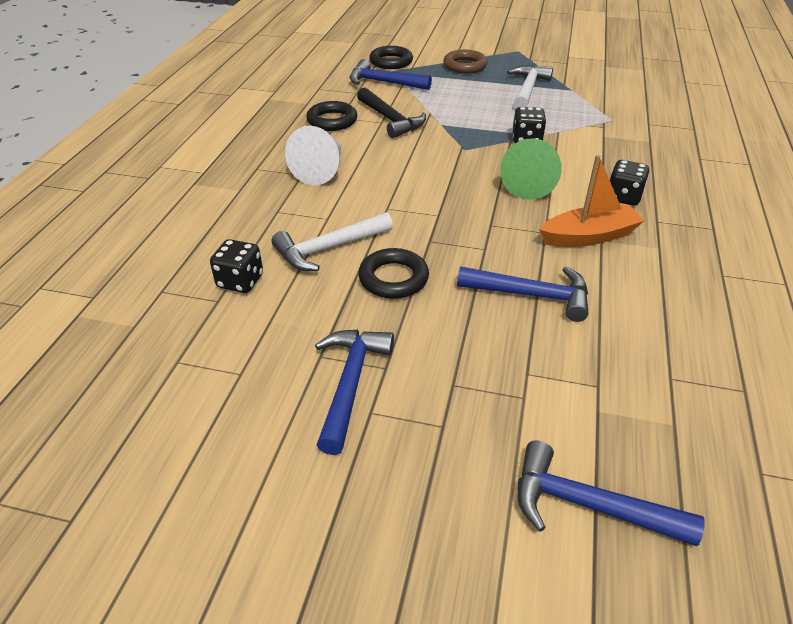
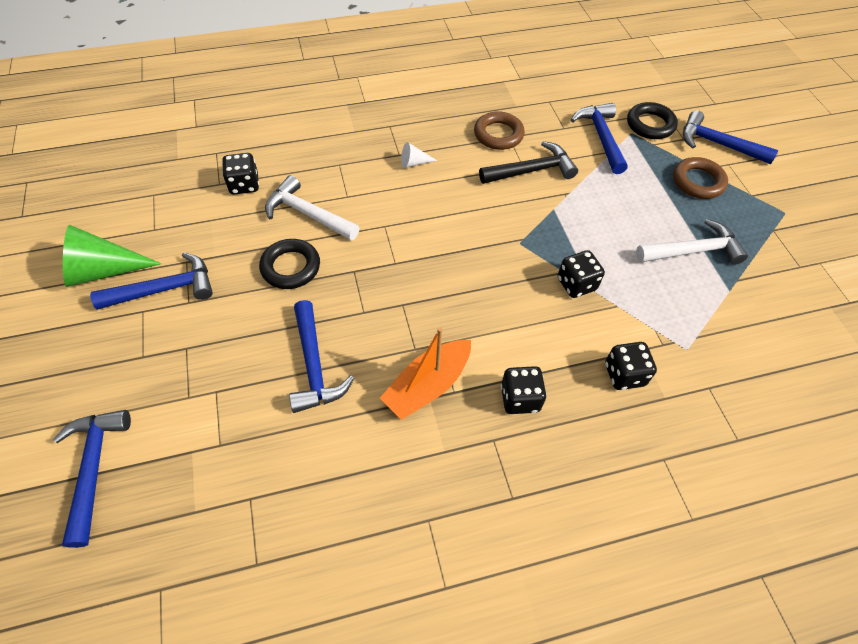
camera: 60 degrees right, 15 degrees up
(322, 170) = (414, 163): white cone -> white cone, size x0.48
(332, 121) = (498, 134): black ring -> brown ring
(390, 120) = (531, 171): black hammer -> black hammer turned 135 degrees counterclockwise
(435, 48) = (717, 144): none -> blue hammer
(530, 183) = (493, 312): green cone -> green cone (104, 270)
(588, 236) = (428, 385): orange boat -> orange boat turned 90 degrees clockwise
(622, 149) = (624, 374): none -> black dice

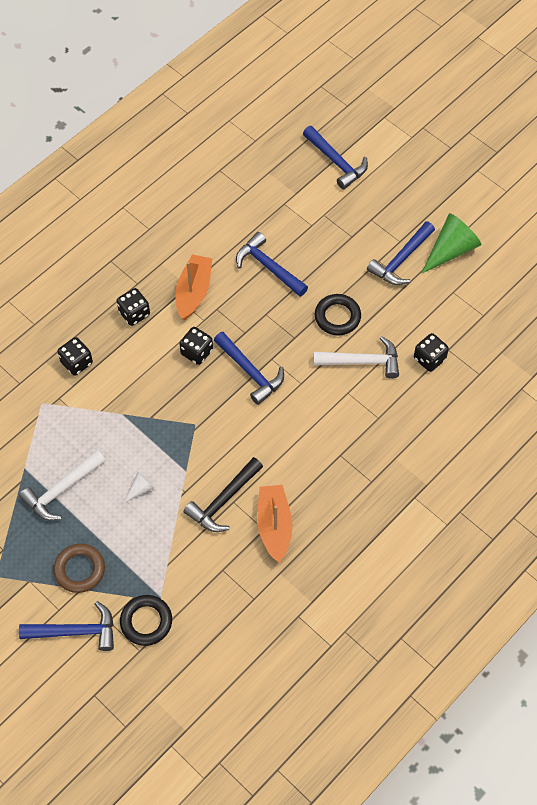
camera: 150 degrees right, 5 degrees up
(414, 163) = (322, 453): white cone -> white cone (140, 489)
(498, 134) = (274, 526): brown ring -> orange boat
(576, 284) = (136, 412): black dice -> black dice (197, 352)
(601, 137) = (184, 576): blue hammer -> blue hammer (250, 372)

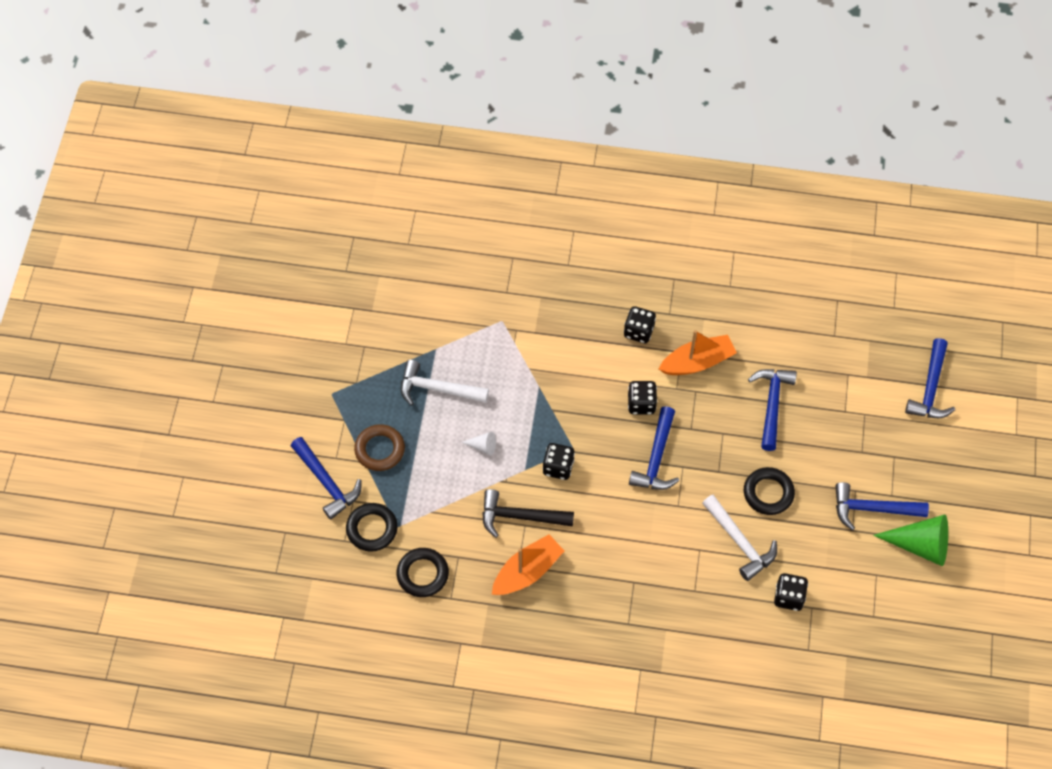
camera: 55 degrees right, 0 degrees up
(76, 363) = (558, 320): black dice -> black dice (558, 467)
(217, 607) = (422, 574): none -> black ring

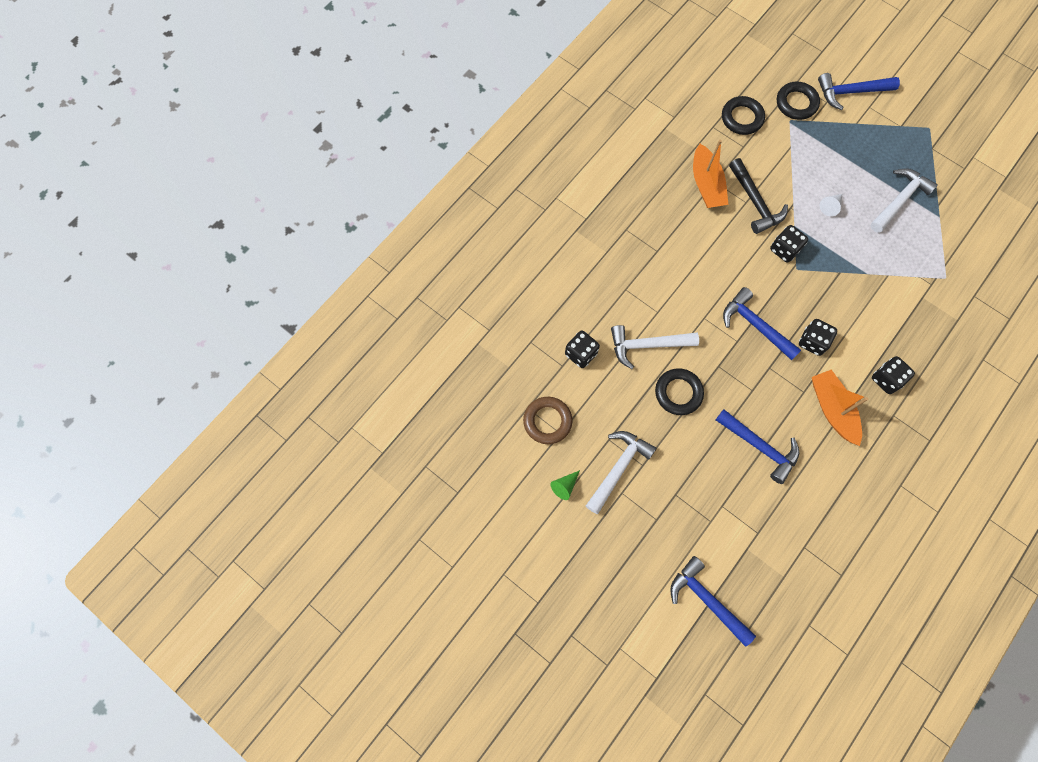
camera: 120 degrees right, 10 degrees up
(380, 450) = (862, 137): brown ring -> brown ring (547, 421)
(520, 516) = (755, 202): black hammer -> black hammer turned 120 degrees clockwise
(697, 362) = (832, 409): orange boat -> orange boat turned 150 degrees clockwise
(872, 509) = (618, 468): blue hammer -> white hammer
(920, 545) = (565, 486): green cone -> green cone, size x0.48

